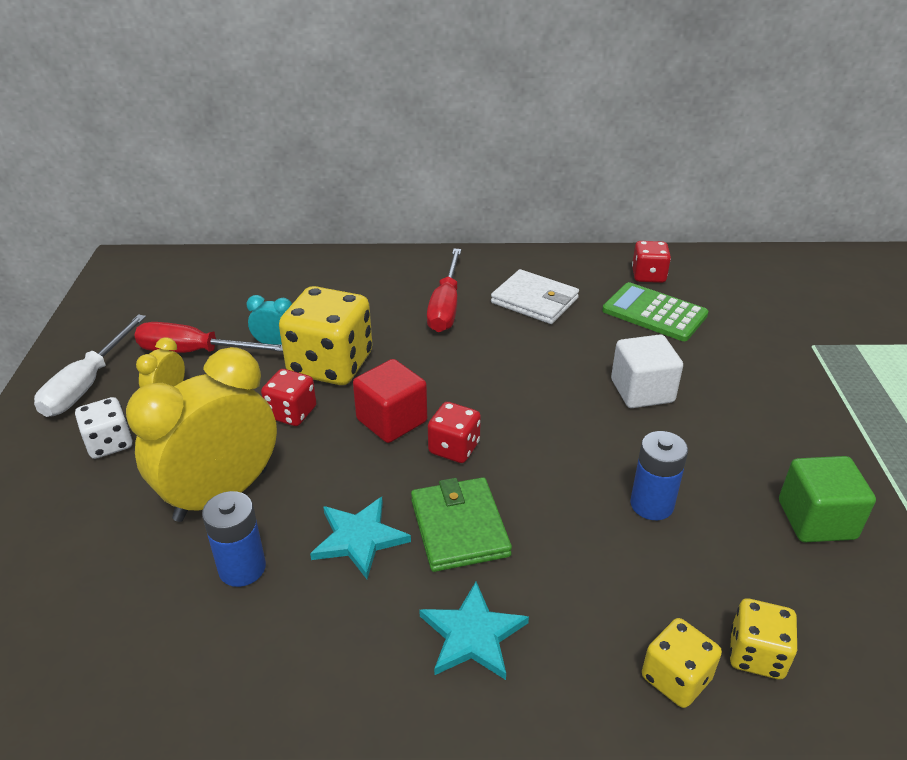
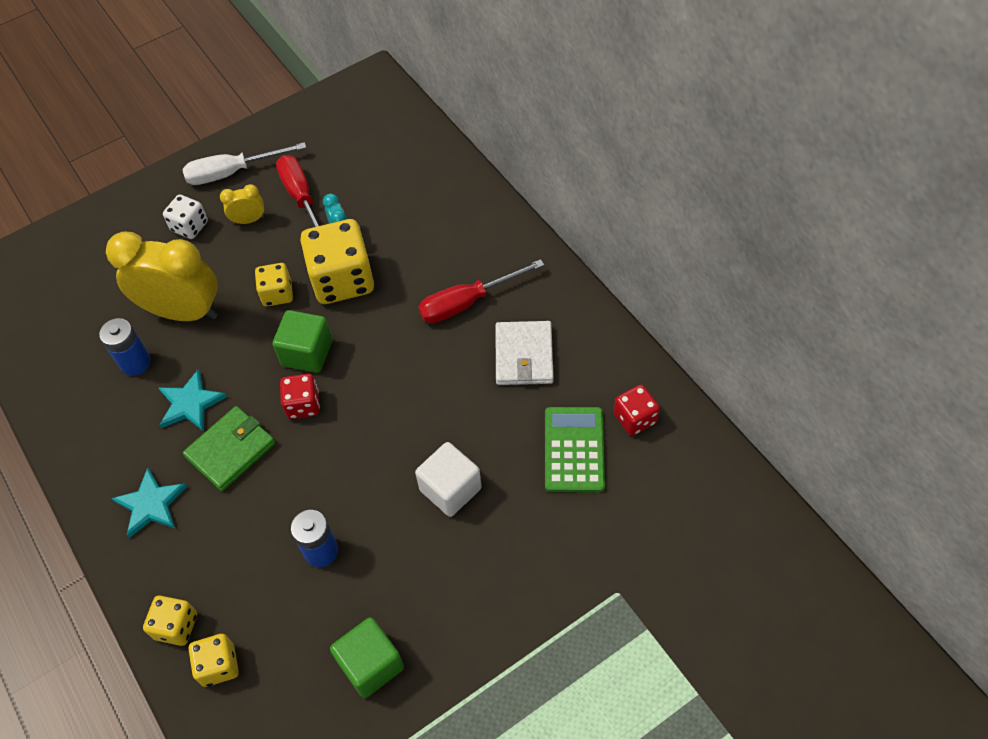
camera: 60 degrees right, 20 degrees up
(291, 413) = (277, 294): red dice -> yellow dice
(391, 420) = (307, 353): red cube -> green cube

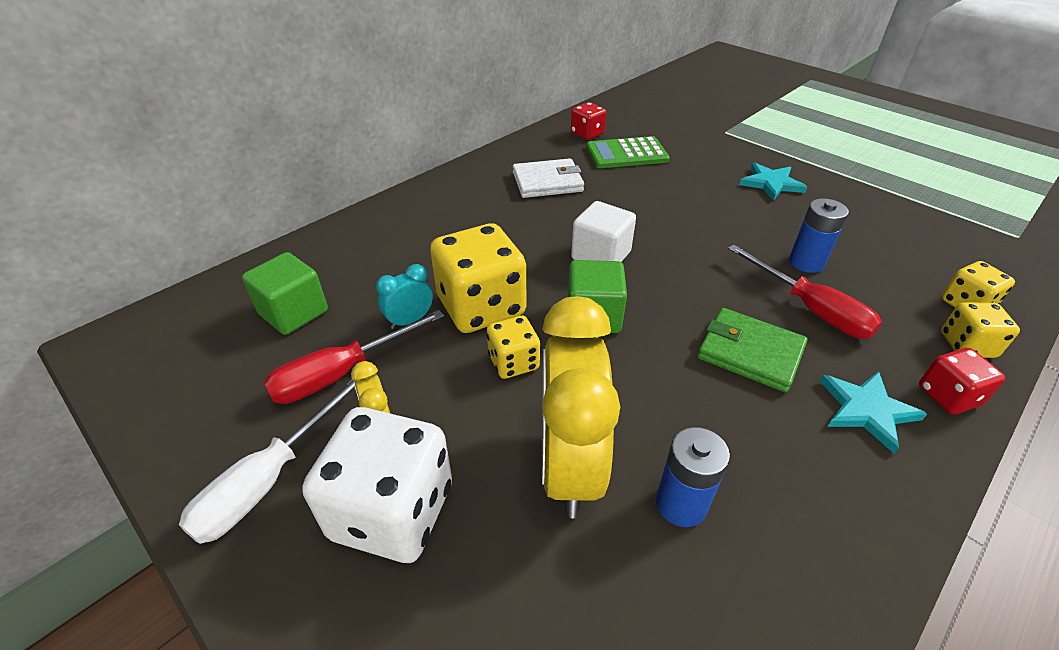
camera: 105 degrees left, 15 degrees down
(190, 226) = (392, 511): white dice -> white dice, size x1.88
(190, 403) = (712, 410): turquoise star -> turquoise star (771, 183)
(232, 172) = (269, 479): white screwdriver -> white screwdriver turned 60 degrees clockwise
(303, 405) = (661, 305): red dice -> red dice (948, 396)
(371, 664) = (872, 219): green cube -> green cube (293, 312)
(450, 489) = (696, 202): white cube -> white cube (601, 256)
(467, 302) = (496, 217): red screwdriver -> red screwdriver (810, 309)

